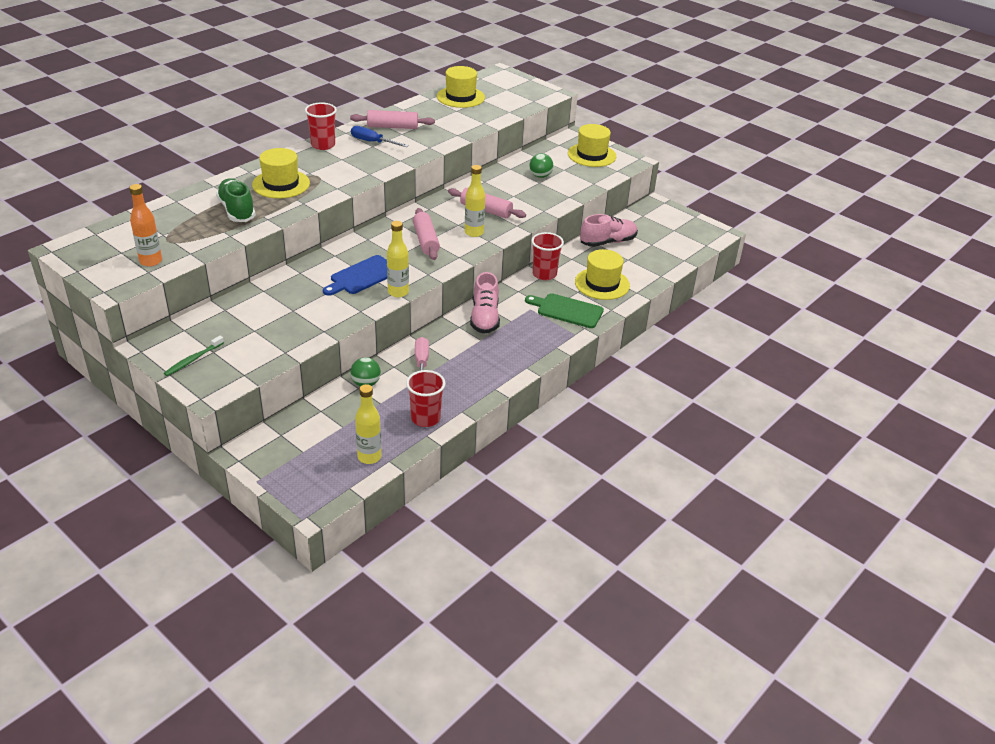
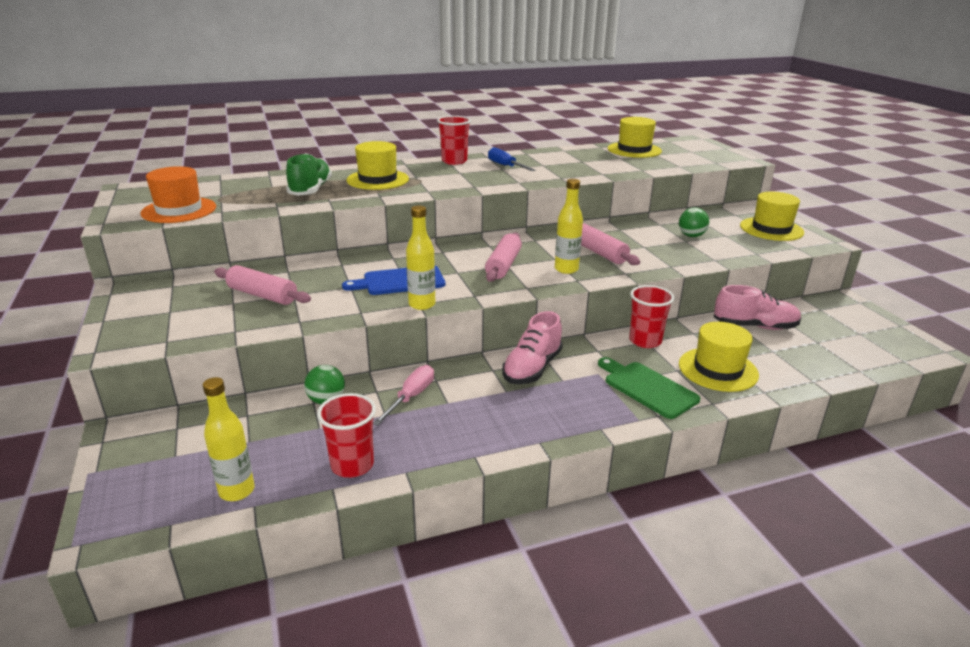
camera: 30 degrees right, 10 degrees down
(151, 261) = (179, 210): orange bottle -> orange hat
(193, 359) = (142, 313): green toothbrush -> none
(392, 127) = (539, 159): pink rolling pin -> pink rolling pin (262, 295)

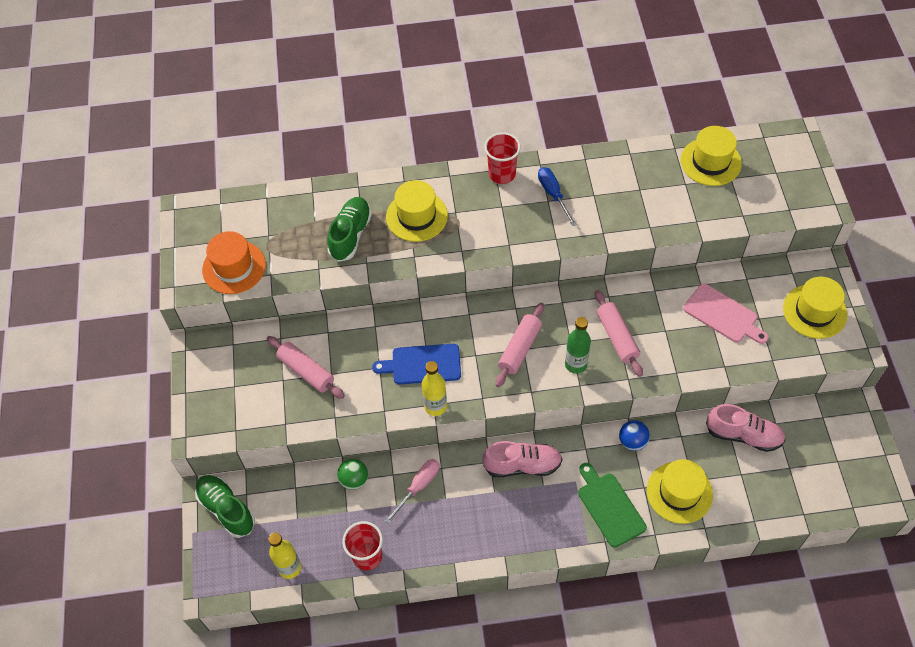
camera: 15 degrees right, 30 degrees up
(145, 445) = (226, 509): none -> green shoe
(532, 368) = (522, 465): pink shoe -> pink shoe turned 135 degrees counterclockwise
(566, 269) = (575, 364): yellow bottle -> green bottle
(645, 341) = (632, 441): red cup -> blue ball
(691, 236) = (723, 315): green ball -> pink cutting board

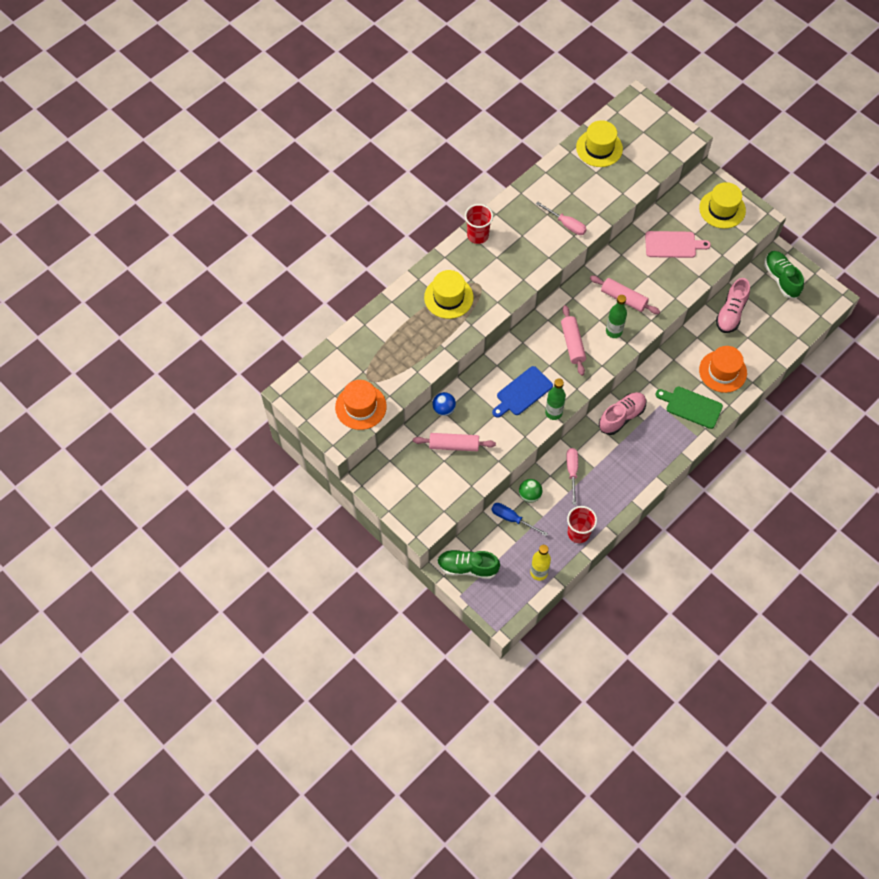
camera: 40 degrees left, 5 degrees up
(350, 235) = (417, 337): green shoe -> green shoe (781, 279)
(435, 406) = (553, 413): yellow bottle -> green bottle
(553, 194) = (522, 229): blue screwdriver -> blue screwdriver (512, 519)
(605, 217) = (566, 224): none -> pink screwdriver
(632, 441) = (672, 359): blue ball -> blue ball (444, 409)
(679, 492) = (723, 371): yellow hat -> orange hat
(743, 435) = (731, 313): pink shoe -> pink shoe turned 135 degrees clockwise

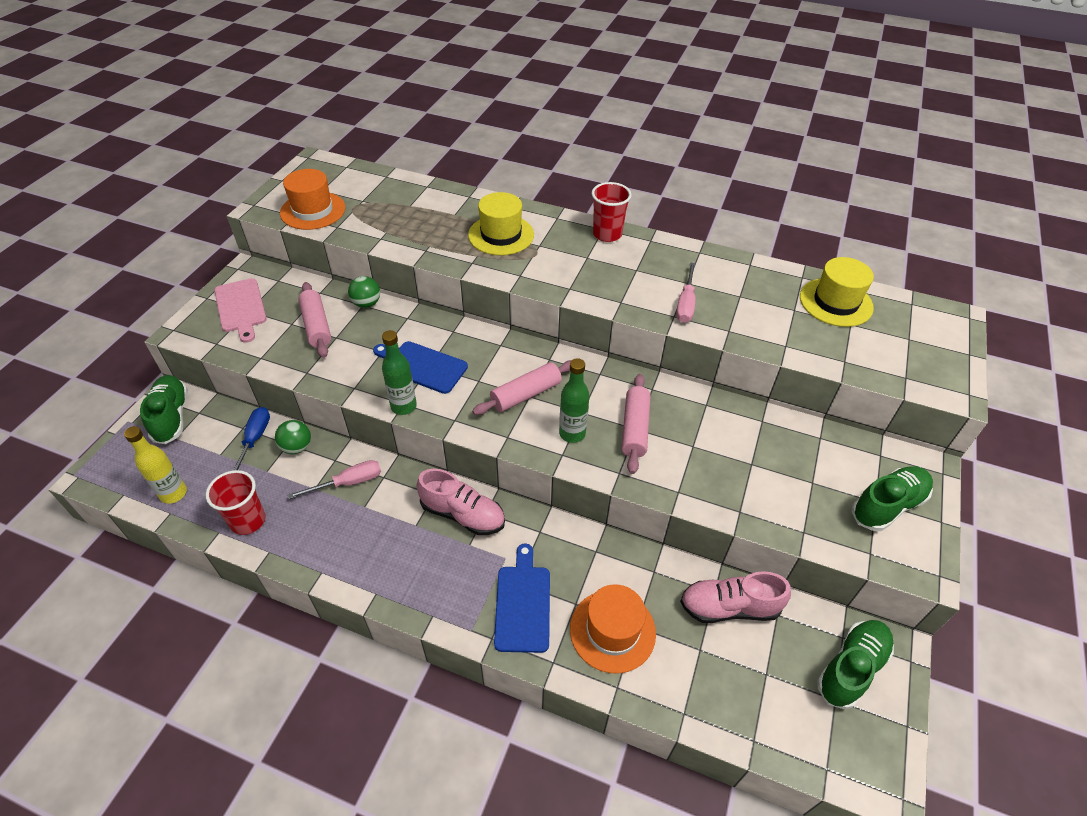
camera: 65 degrees right, 15 degrees down
(444, 409) = (366, 303): blue ball -> green ball
(673, 244) = (770, 460): pink cutting board -> pink cutting board (241, 307)
(691, 407) = (522, 604): green cutting board -> blue cutting board
(722, 209) = (887, 505): yellow hat -> green shoe

